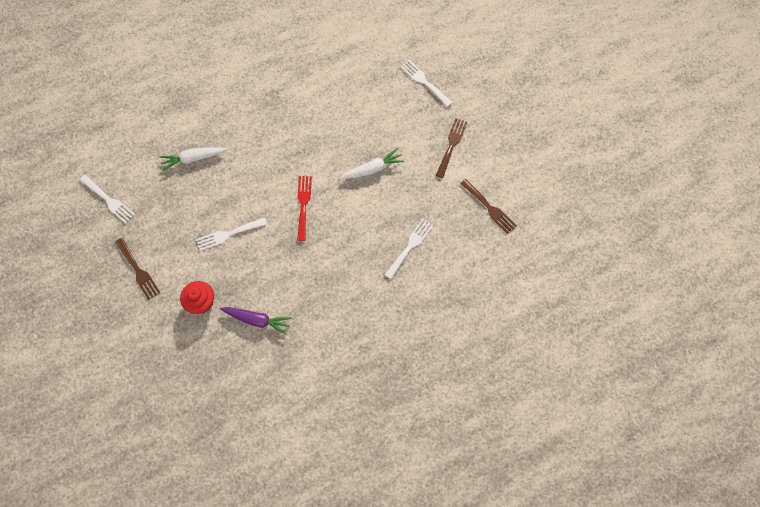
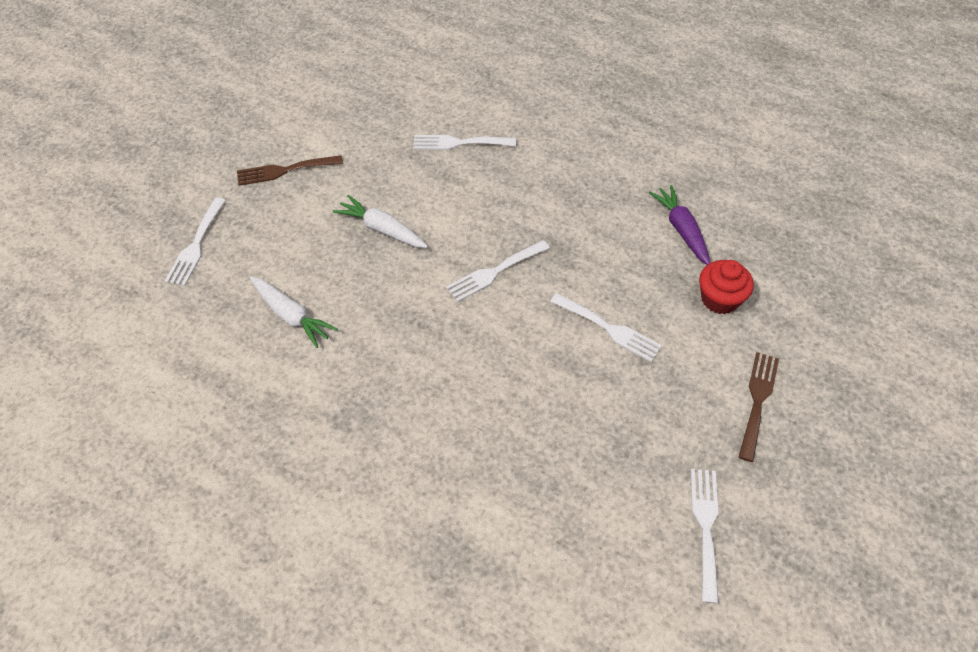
camera: 125 degrees left, 15 degrees down
(193, 159) = (538, 455): white carrot -> white carrot (291, 316)
(303, 205) = (494, 272): red fork -> white fork
(489, 208) = (350, 100): brown fork -> none

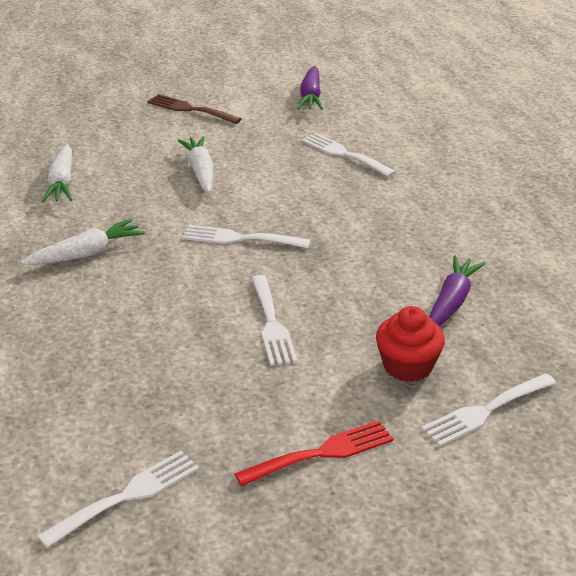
camera: 45 degrees right, 20 degrees down
(196, 245) = (69, 118): white fork -> white fork (485, 411)
(360, 98) = (311, 96): none -> purple carrot
(410, 367) = (86, 253): none -> white carrot
(757, 400) = (322, 453): brown fork -> red fork

